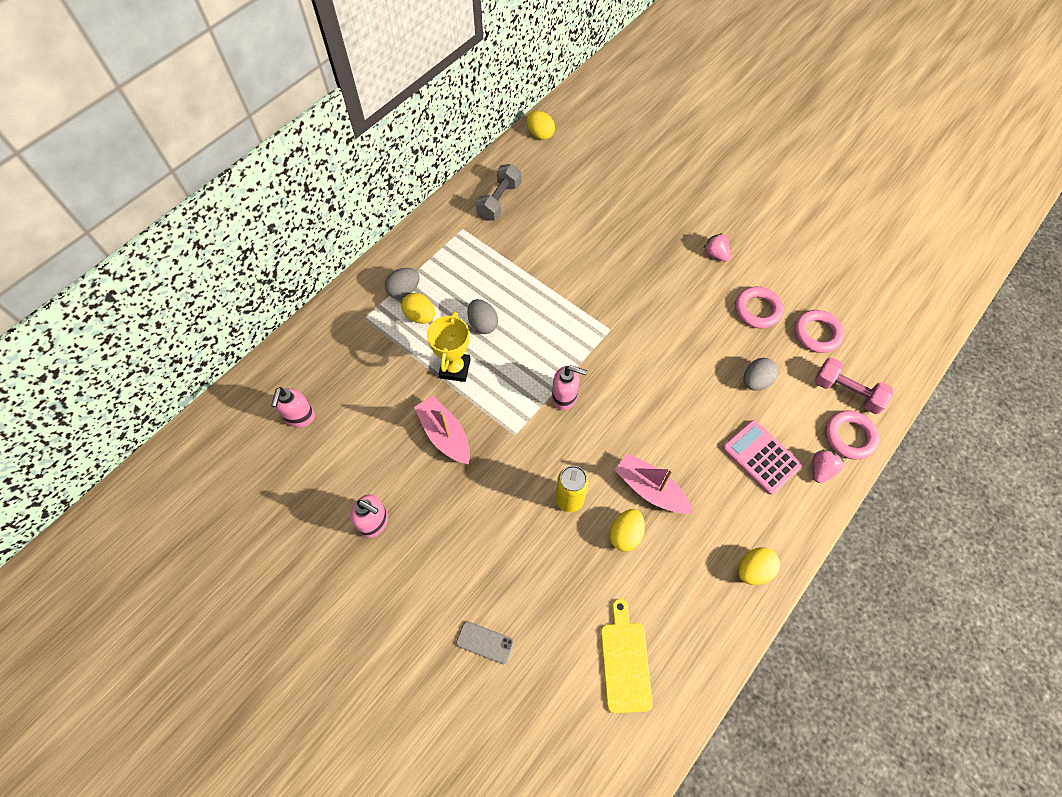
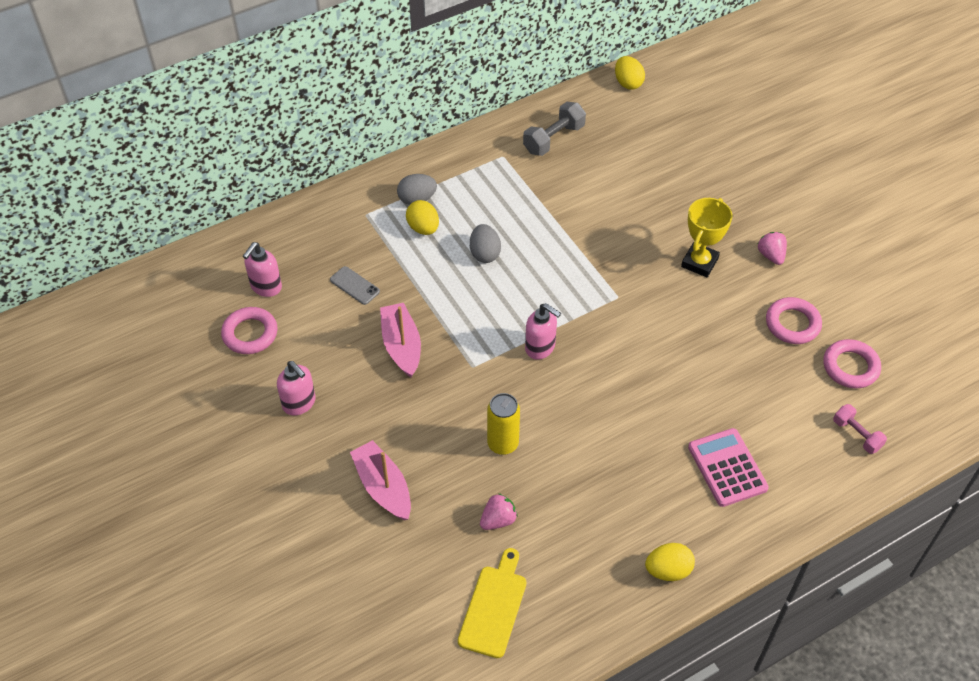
camera: 20 degrees right, 10 degrees down
(455, 368) = (438, 287): yellow trophy -> yellow trophy (699, 262)
(485, 642) = (362, 543): grey phone -> grey phone (354, 285)
(625, 534) = (546, 494): yellow egg -> none
(650, 489) = (592, 461): pink boat -> pink boat (383, 487)
(755, 381) = (757, 393): grey egg -> none
(821, 470) = (789, 500): pink strawberry -> pink strawberry (498, 520)
(846, 392) = (856, 435): pink dumbbell -> pink dumbbell, size x0.66
(849, 436) = (838, 479): pink ring -> pink ring (250, 334)

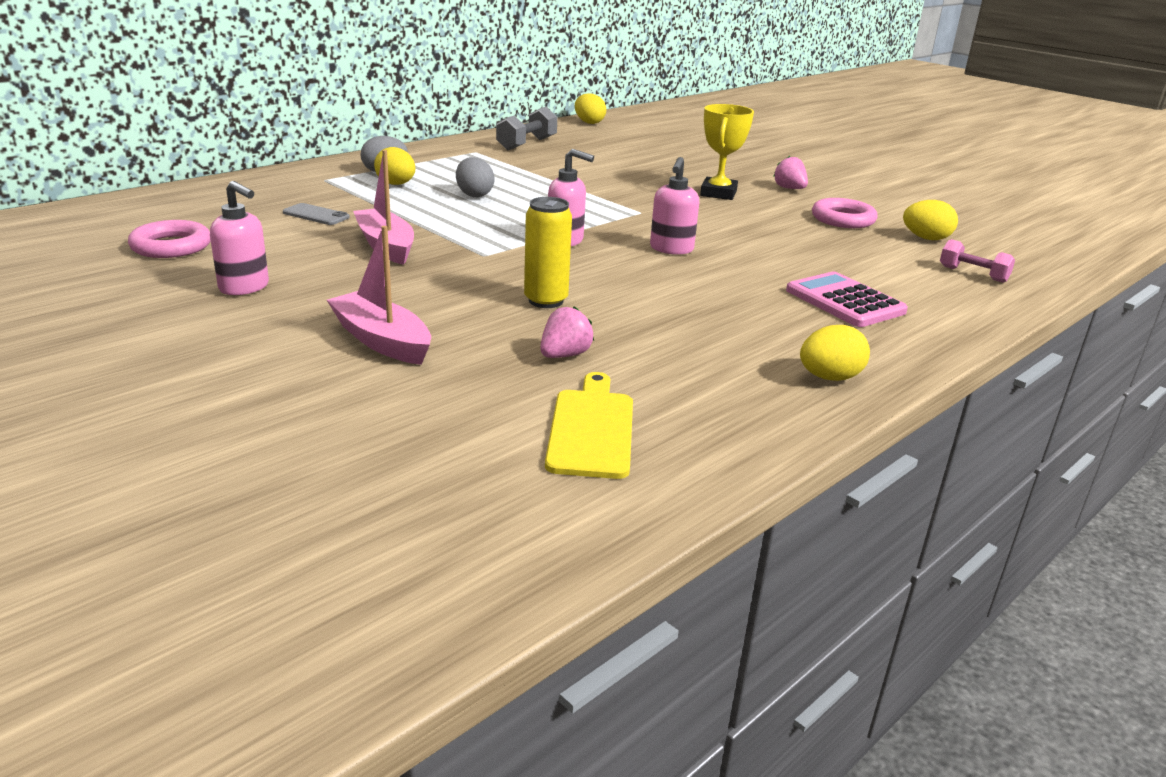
camera: 15 degrees left, 25 degrees down
(266, 287) = (195, 219): pink soap dispenser -> pink soap dispenser (671, 249)
(850, 367) = (926, 238): pink ring -> yellow egg

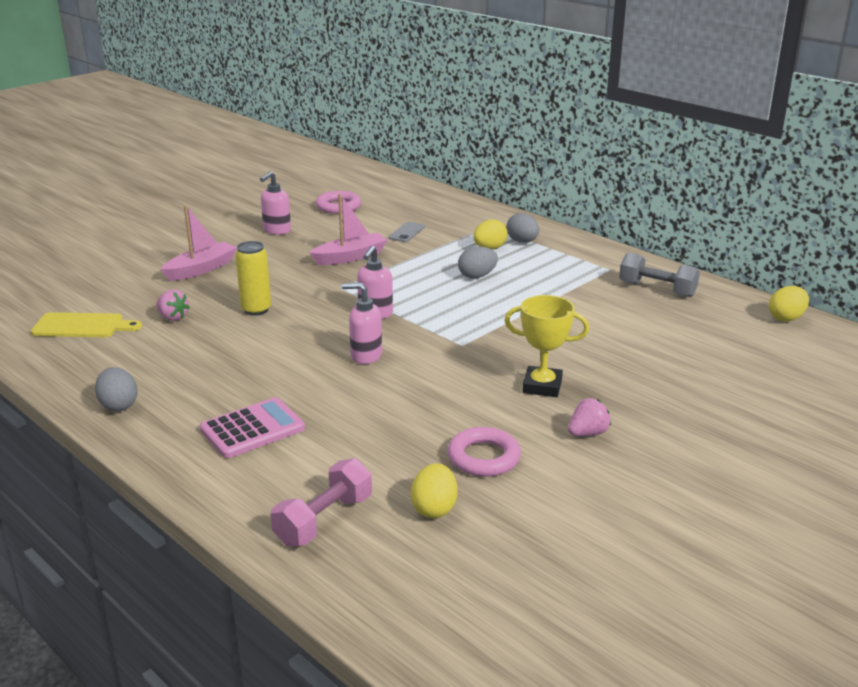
camera: 90 degrees right, 0 degrees up
(829, 378) = (118, 405): yellow egg -> grey egg
(973, 274) = (324, 520): pink dumbbell -> pink dumbbell, size x1.51

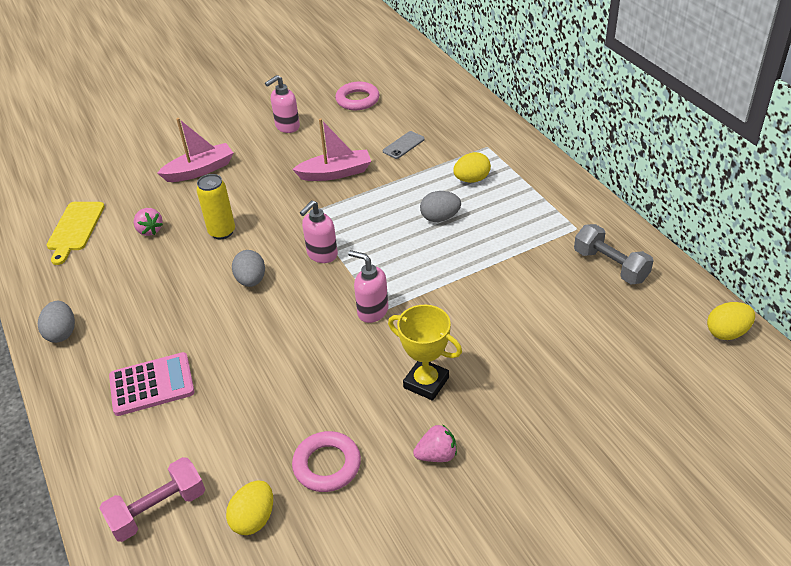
camera: 20 degrees right, 15 degrees up
(82, 326) = (75, 229): yellow cutting board -> yellow cutting board turned 75 degrees clockwise
(365, 356) = (287, 310): pink soap dispenser -> pink soap dispenser (372, 311)
(522, 242) = (508, 174): grey egg -> grey egg (251, 280)

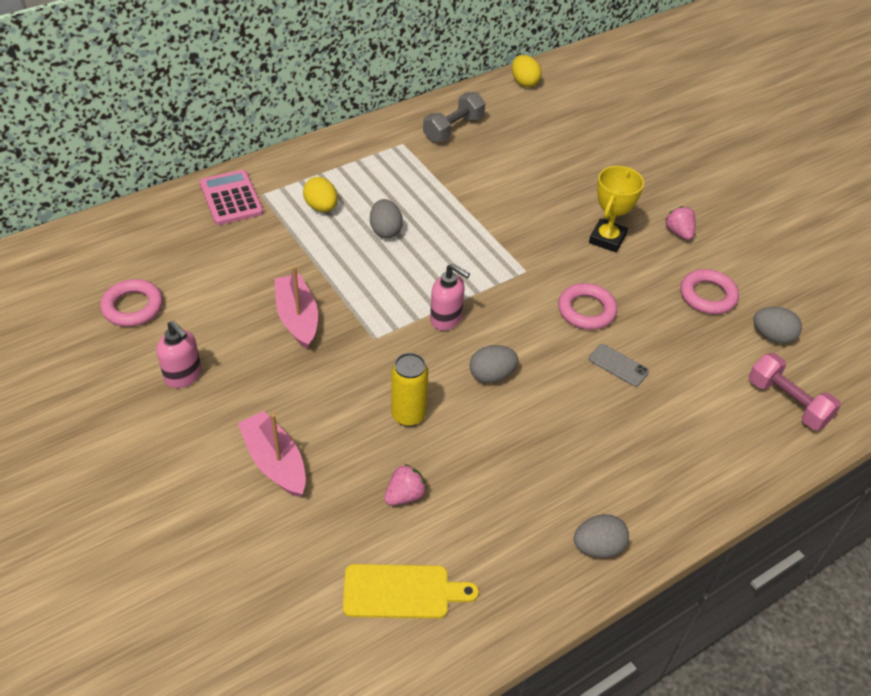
camera: 100 degrees left, 5 degrees up
(152, 385) = (654, 437): pink calculator -> pink calculator (231, 198)
(254, 519) = (772, 336): yellow egg -> grey egg
(319, 353) = (586, 310): none -> pink ring
(372, 311) = (526, 276): pink soap dispenser -> none
(403, 145) = (248, 260): grey phone -> grey phone (618, 365)

